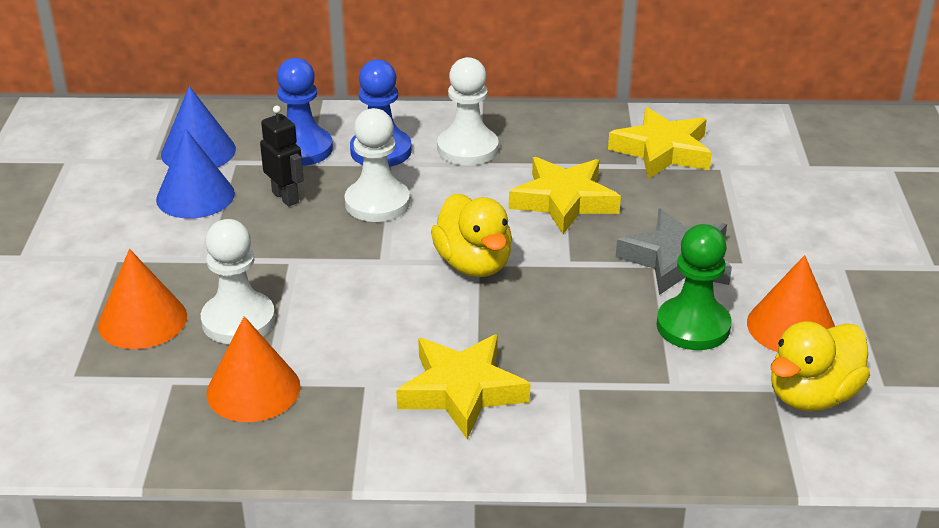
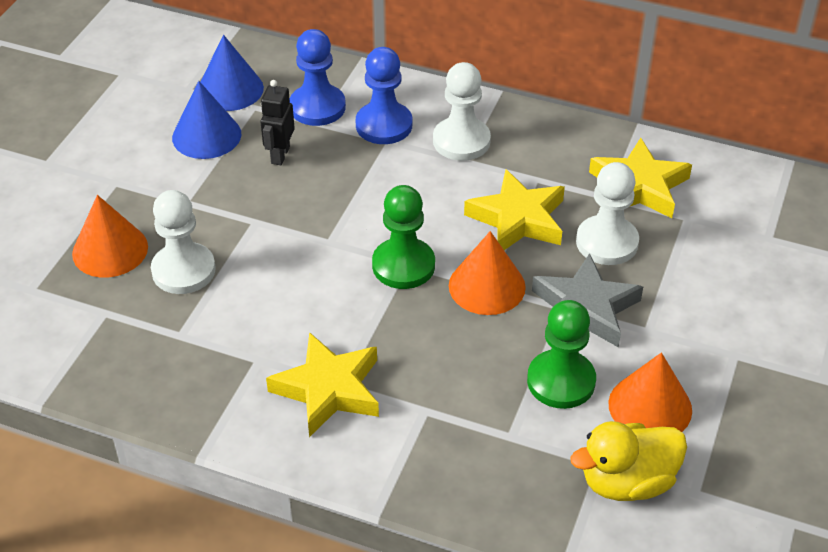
camera: 20 degrees right, 10 degrees up
(253, 389) = (164, 340): orange cone -> orange cone (487, 286)
(286, 197) = (280, 155): black robot -> black robot turned 150 degrees counterclockwise
(377, 203) = (353, 180): white pawn -> white pawn (607, 242)
(474, 264) = (403, 265): yellow duck -> green pawn

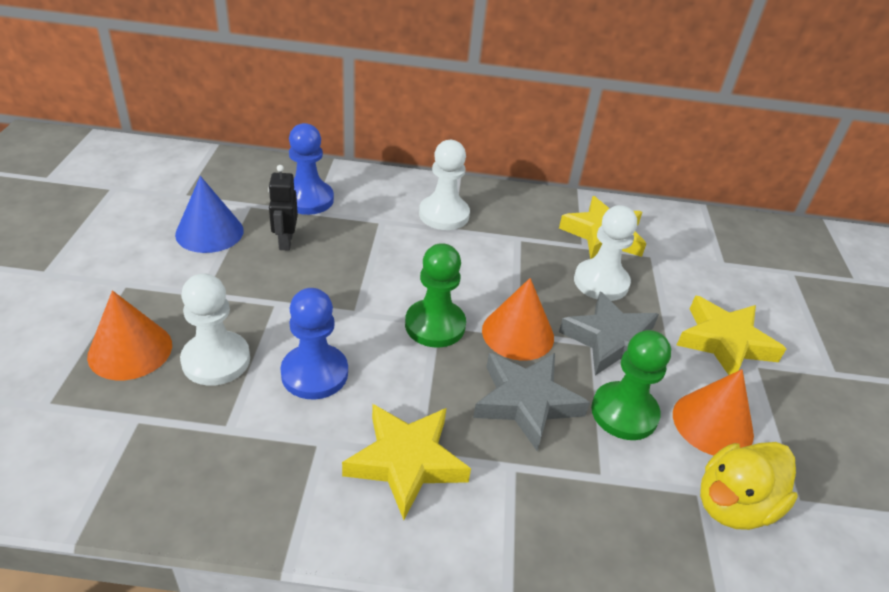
camera: 20 degrees left, 5 degrees down
(230, 89) = (222, 192): blue cone -> none
(384, 125) = (372, 208): blue pawn -> blue pawn (314, 373)
(465, 355) = (526, 402): none -> grey star
(518, 219) = (518, 272): yellow star -> yellow star (724, 342)

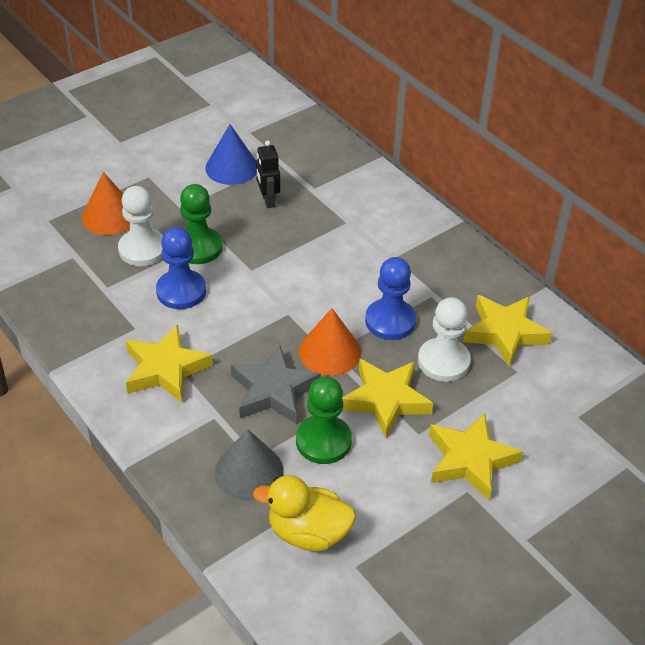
camera: 50 degrees right, 5 degrees up
(285, 242) = (268, 200): black robot -> black robot turned 60 degrees counterclockwise
(308, 199) = (321, 178): blue pawn -> blue pawn (390, 321)
(435, 325) = (285, 311): green pawn -> green pawn (198, 247)
(444, 215) = (401, 244): white pawn -> none
(612, 341) = (386, 400): grey star -> yellow star
(616, 494) = (249, 471): none -> grey cone
(712, 423) = (371, 490): orange cone -> none

